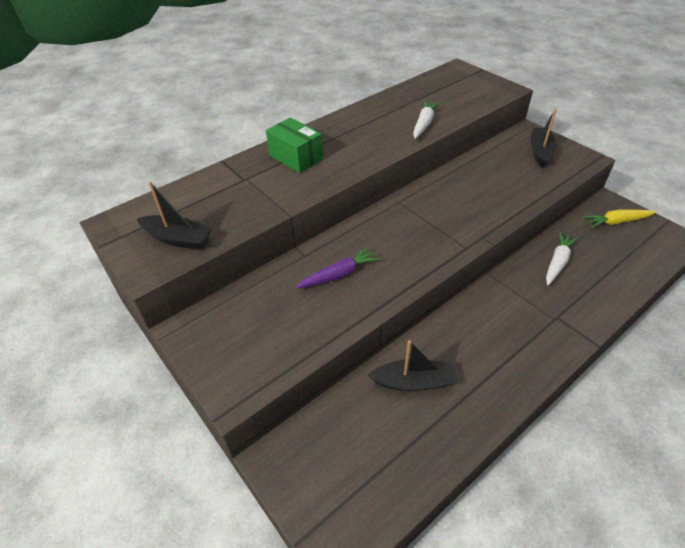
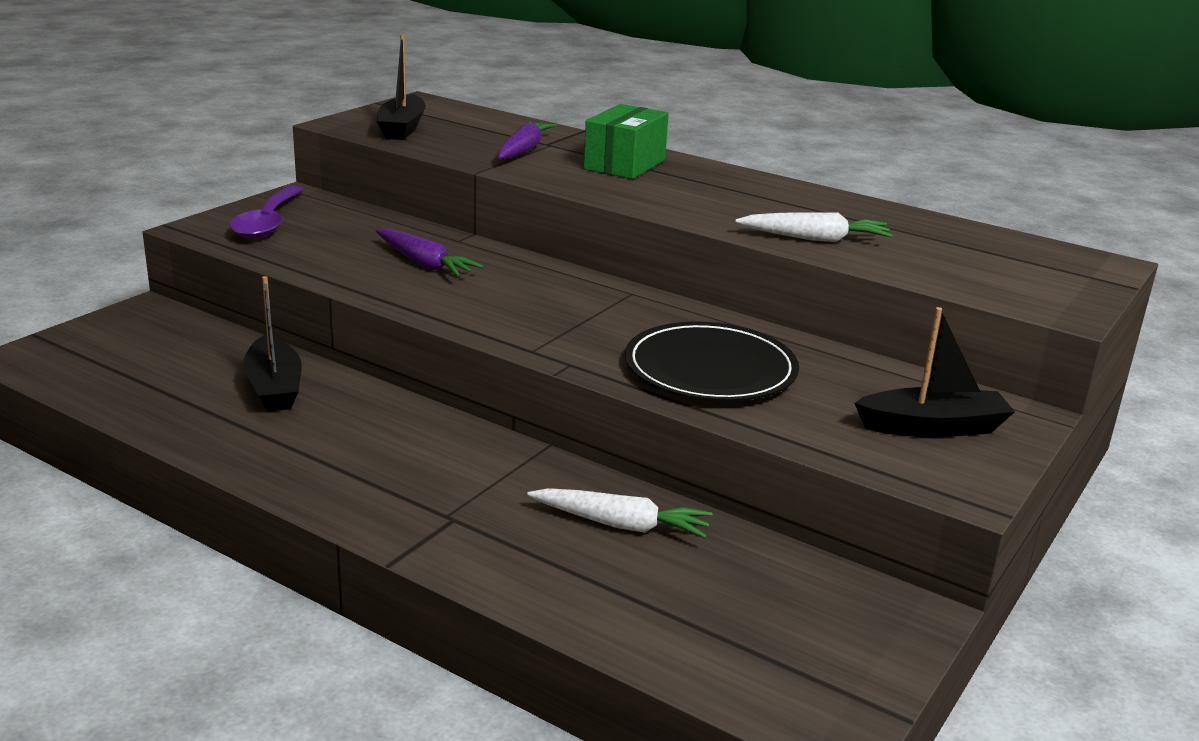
camera: 70 degrees right, 20 degrees down
(237, 349) = (268, 222): none -> purple spoon
(253, 190) = (523, 150): none -> purple carrot
(488, 195) = (710, 369): none -> black plate
(616, 222) = (830, 620): yellow carrot -> none

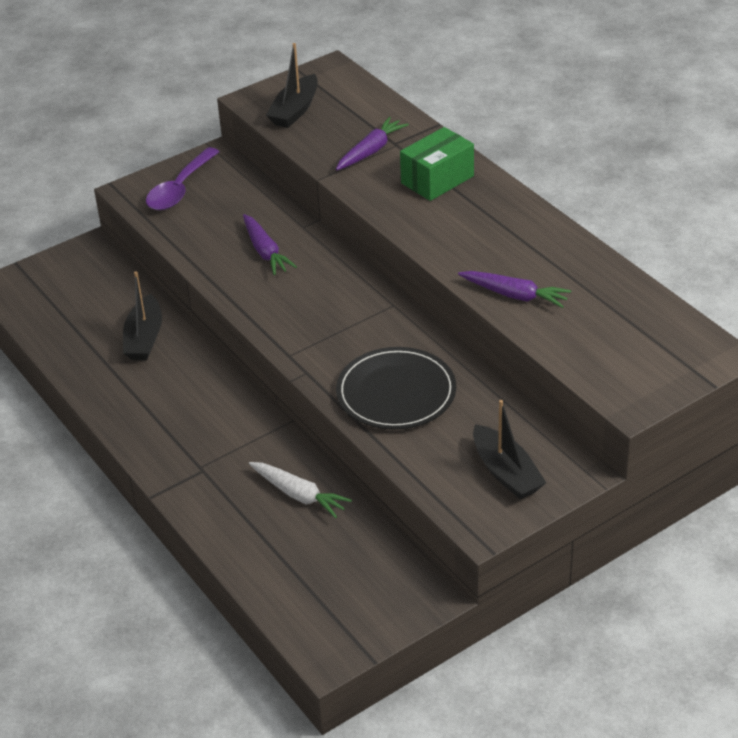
camera: 25 degrees right, 15 degrees up
(815, 239) = (515, 295): white carrot -> purple carrot
(932, 427) = (506, 472): black boat -> black boat turned 45 degrees clockwise

